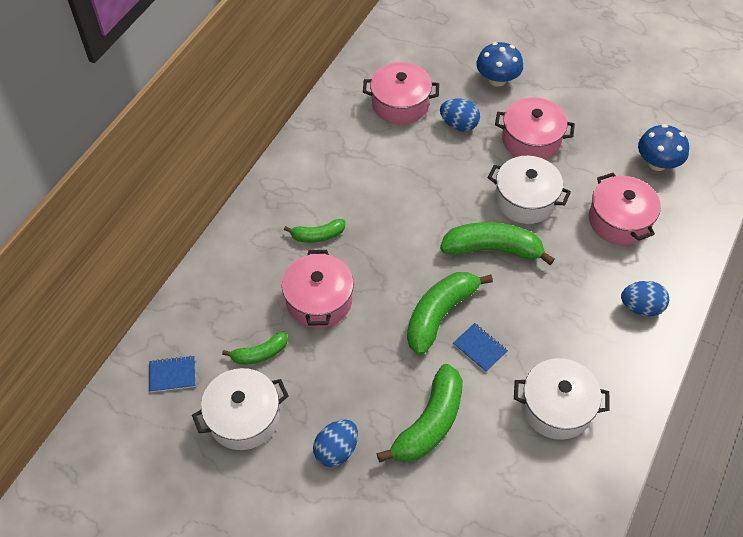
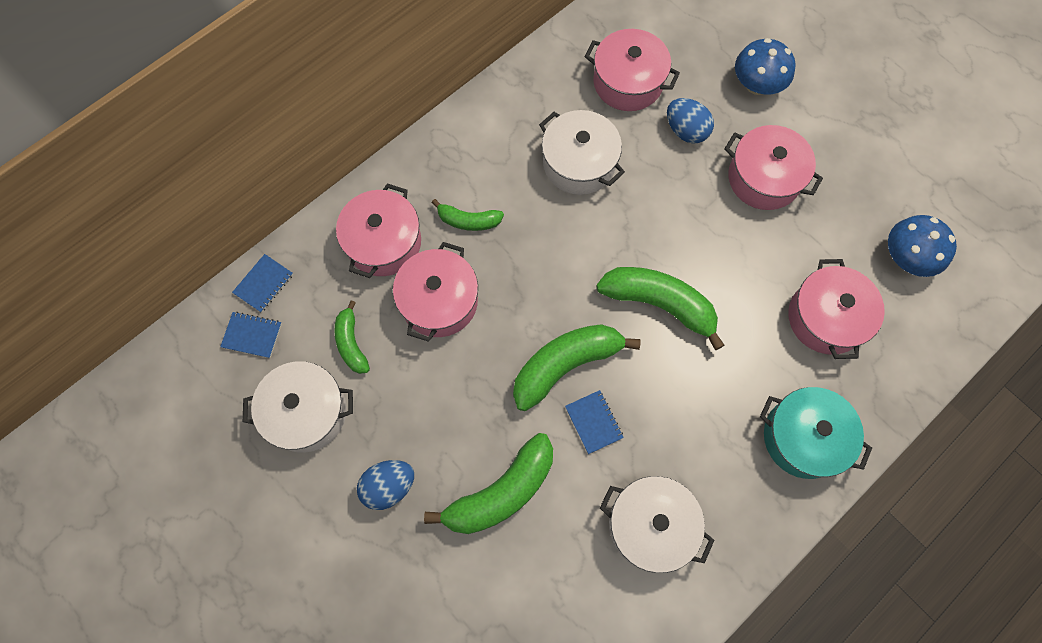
camera: 20 degrees right, 15 degrees up
(166, 333) = (264, 284): none -> blue notebook
(255, 272) = (384, 242): none -> pink pot
(260, 354) = (351, 343): green banana -> green banana turned 75 degrees clockwise
(525, 200) = (724, 254): white pot -> white pot (579, 163)
(641, 307) = (803, 438): blue egg -> turquoise pot

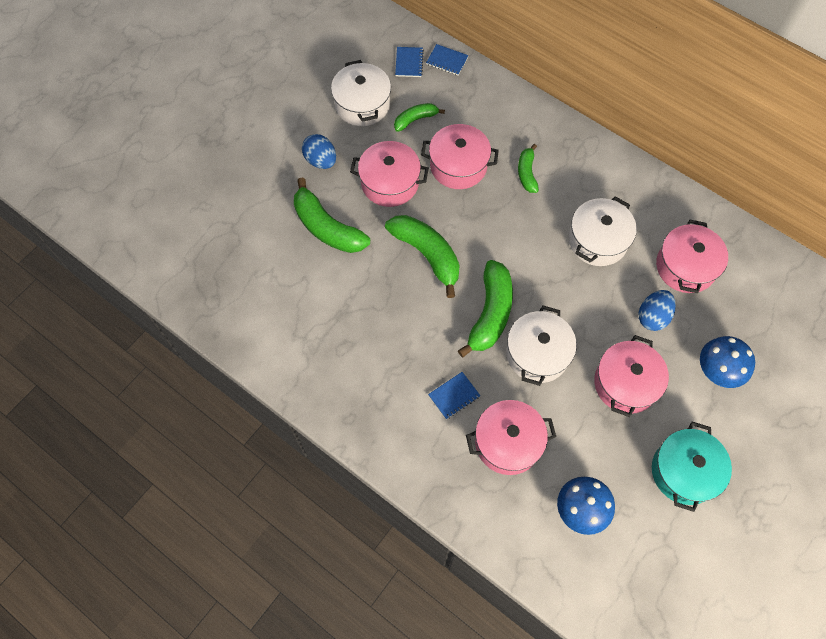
camera: 80 degrees right, 5 degrees down
(384, 242) = (495, 123): pink pot -> pink pot (390, 183)
(593, 422) = (387, 279): blue notebook -> blue notebook (454, 396)
(650, 526) = (318, 326): white pot -> white pot (537, 354)
(803, 438) = (402, 430): turquoise pot -> turquoise pot (684, 471)

